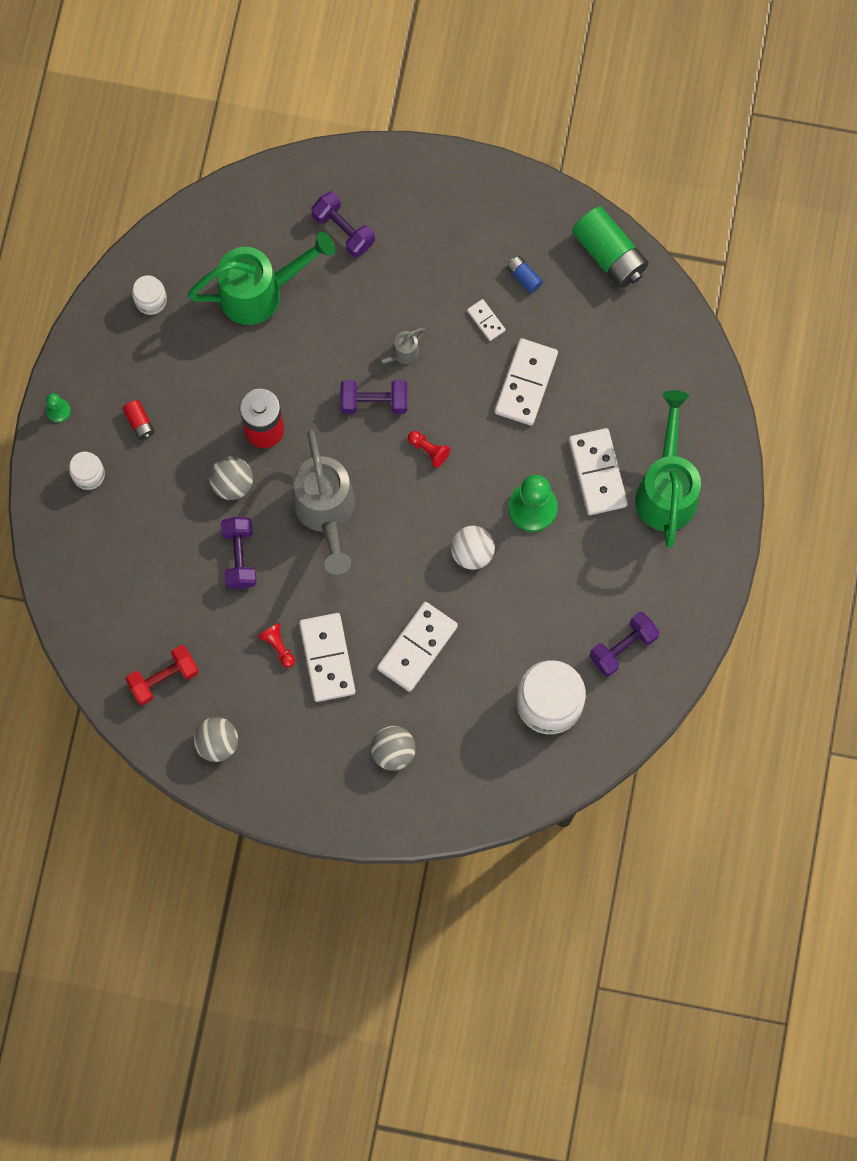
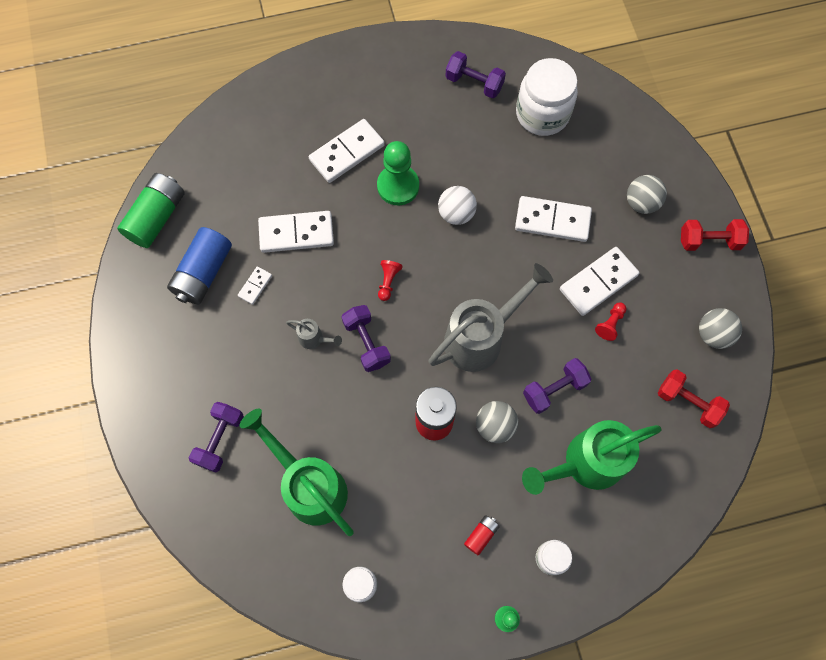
camera: 115 degrees left, 5 degrees down
(316, 798) = (709, 241): none -> red dumbbell
(524, 277) = (203, 273): blue battery -> blue battery, size x2.13
(666, 489) = (337, 101): green watering can -> green watering can (585, 463)

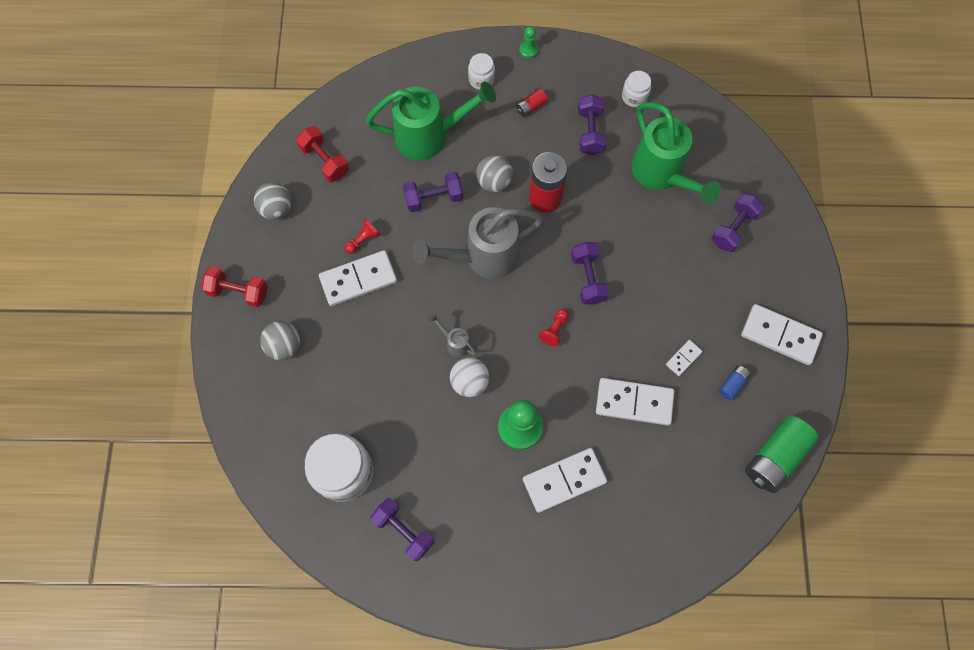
camera: 165 degrees left, 0 degrees up
(203, 273) = (732, 384): blue battery -> blue battery, size x0.47
(314, 339) = (635, 294): grey watering can -> grey watering can (455, 343)
(403, 519) = (590, 132): none -> purple dumbbell
(552, 220) = (378, 350): white domino -> white domino (780, 336)

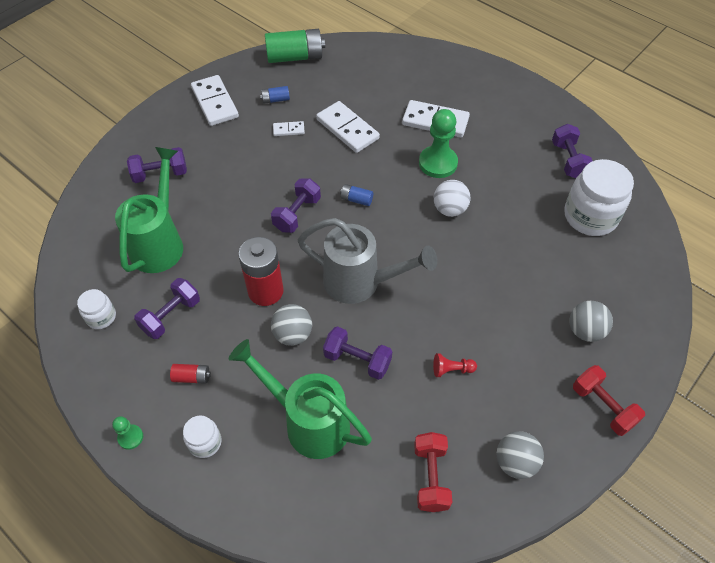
camera: 140 degrees left, 15 degrees down
(358, 279) = (481, 339): white domino -> none
(455, 343) = (438, 240): grey watering can -> none
(554, 330) = (356, 200): red pawn -> blue battery

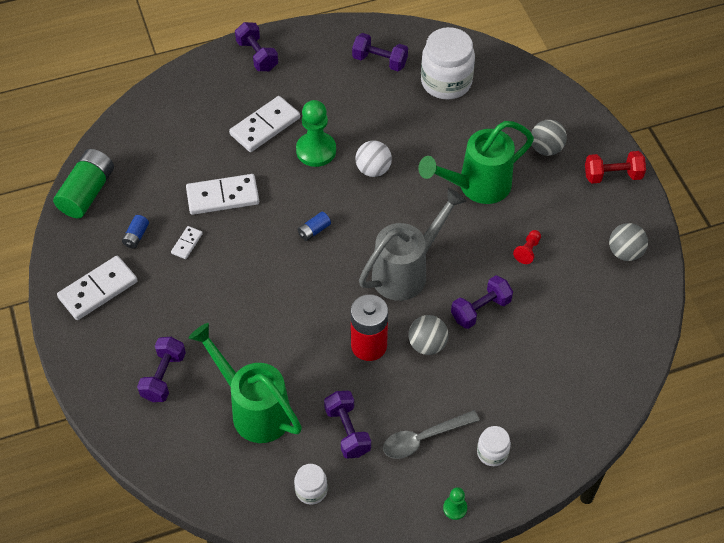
camera: 60 degrees left, 0 degrees up
(192, 377) = (423, 438): red battery -> grey spoon
(215, 102) = (98, 289): white domino -> white domino turned 45 degrees counterclockwise
(297, 214) = (298, 283): purple dumbbell -> purple dumbbell (257, 56)
(309, 422) = (516, 370): green watering can -> green watering can (477, 186)
(430, 477) = (607, 311): red dumbbell -> none

